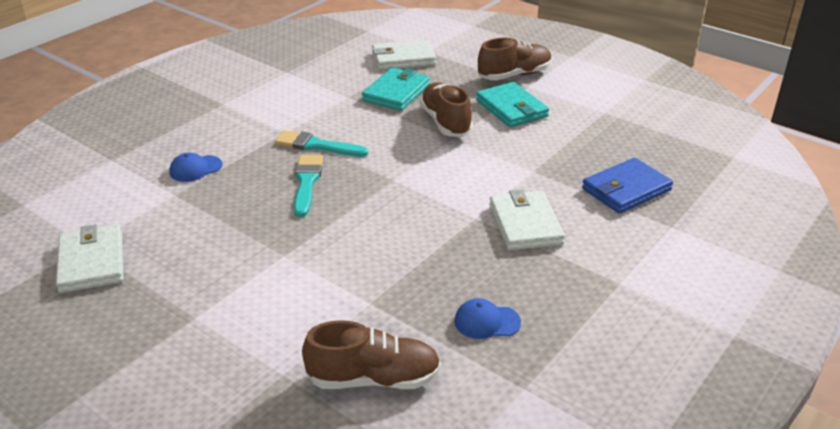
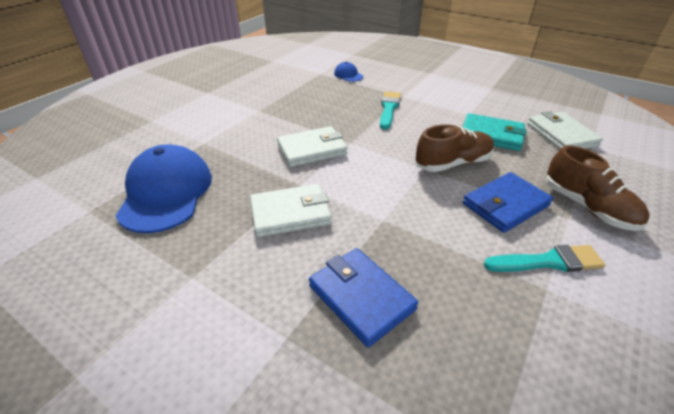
camera: 85 degrees right, 5 degrees up
(91, 262) = (258, 64): white wallet -> white wallet (312, 149)
(307, 182) = (340, 109): turquoise brush -> turquoise brush (548, 261)
(374, 379) = (131, 149): brown shoe -> none
(486, 322) = (166, 192): blue cap -> blue cap, size x2.25
(511, 108) = (505, 205): turquoise wallet -> blue wallet

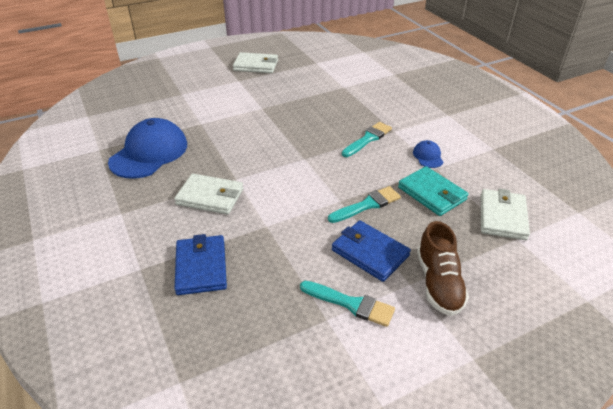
camera: 30 degrees right, 0 degrees up
(312, 149) = (269, 154): white wallet -> white wallet (256, 65)
(348, 75) = (367, 95): blue cap -> blue cap (428, 156)
(453, 163) = (367, 205): brown shoe -> turquoise brush
(505, 205) = (370, 253): blue wallet -> blue wallet turned 45 degrees clockwise

